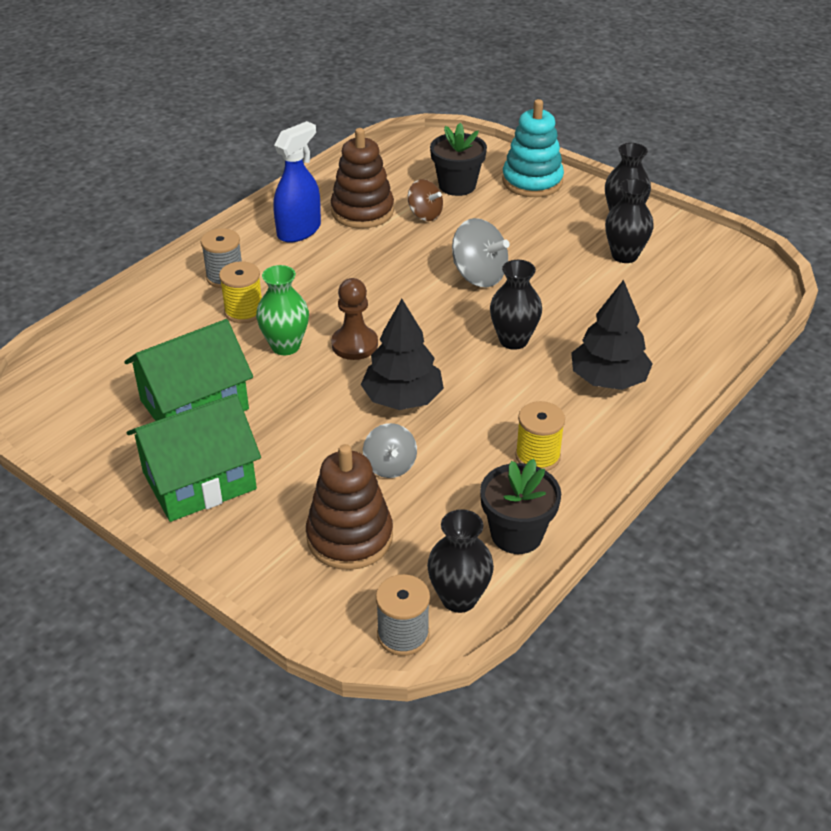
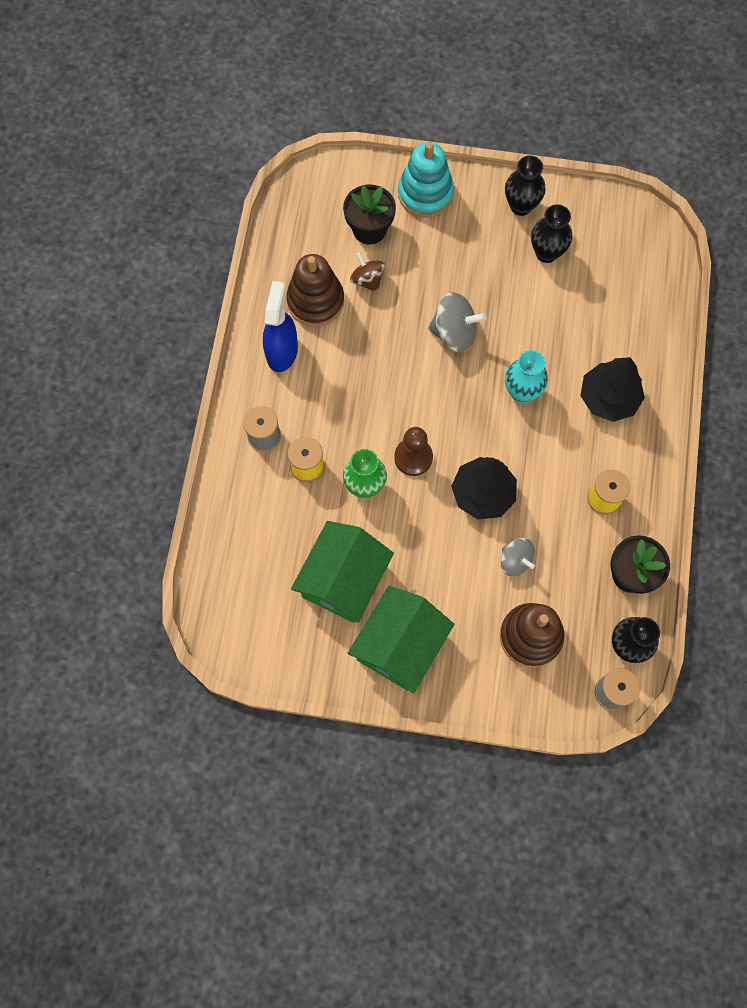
camera: 30 degrees left, 30 degrees up
(425, 214) = (367, 280): brown spinning top -> brown spinning top turned 135 degrees counterclockwise
(513, 340) = (521, 392): black vase -> turquoise vase

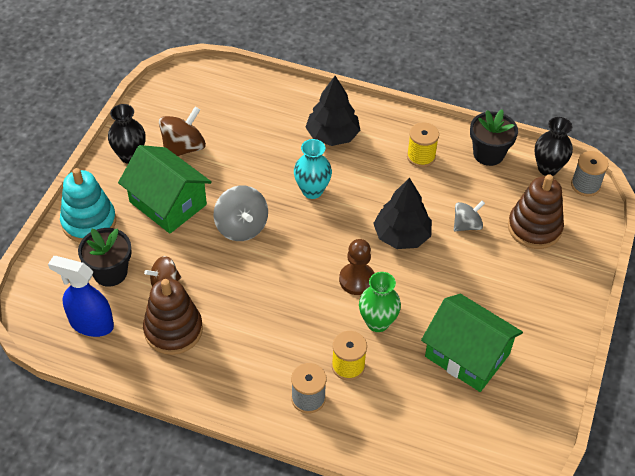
camera: 80 degrees left, 20 degrees down
(282, 351) = (219, 368): blue spray bottle -> blue spray bottle (91, 323)
(400, 645) = (534, 322): green house -> green house (168, 203)
(454, 333) = (241, 227): grey spinning top -> grey spinning top turned 135 degrees clockwise
(546, 253) = (183, 148): black vase -> brown spinning top

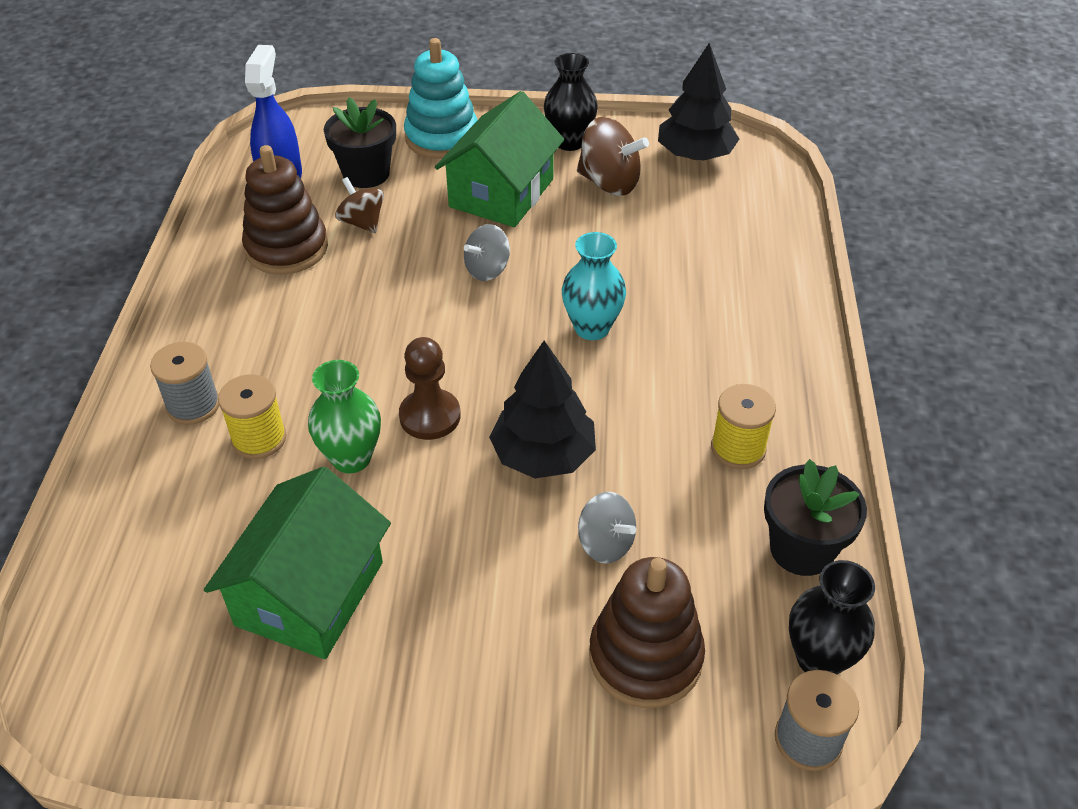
camera: 75 degrees right, 5 degrees down
(241, 227) = (487, 270): grey spinning top -> grey spinning top, size x0.65
(332, 135) = (722, 327): black tree -> black tree (695, 155)

